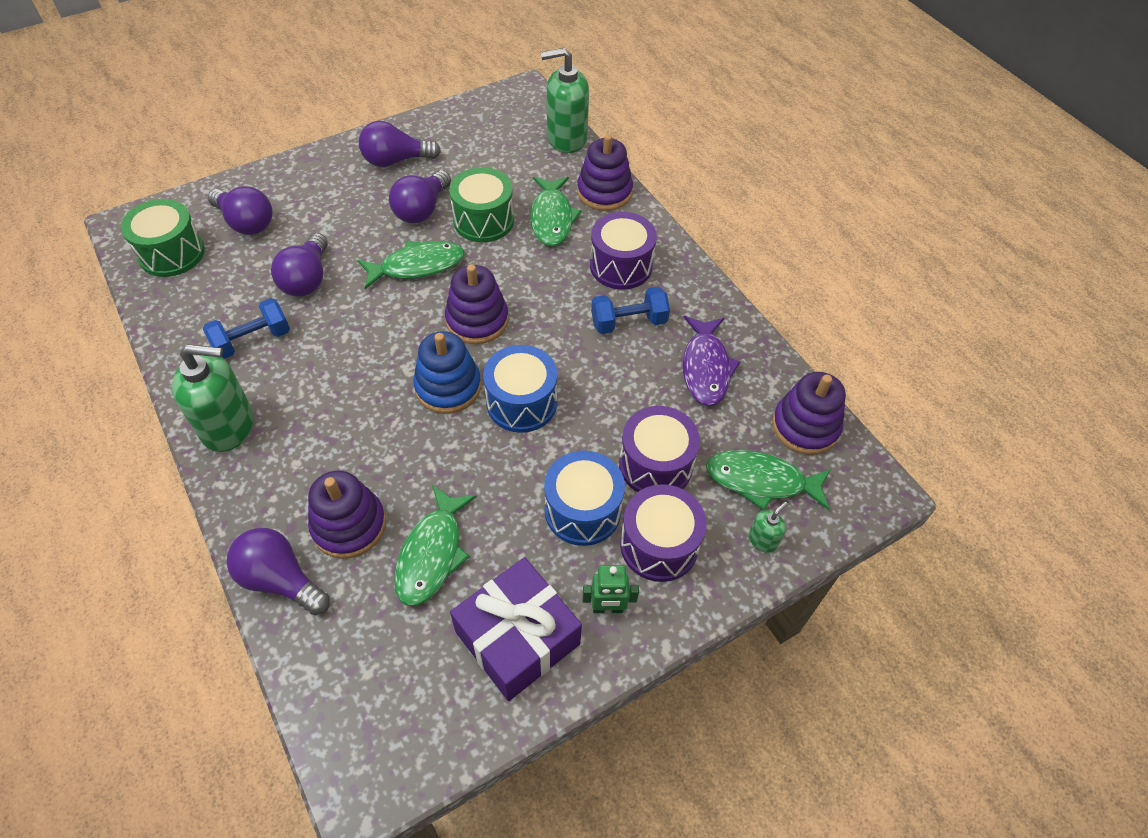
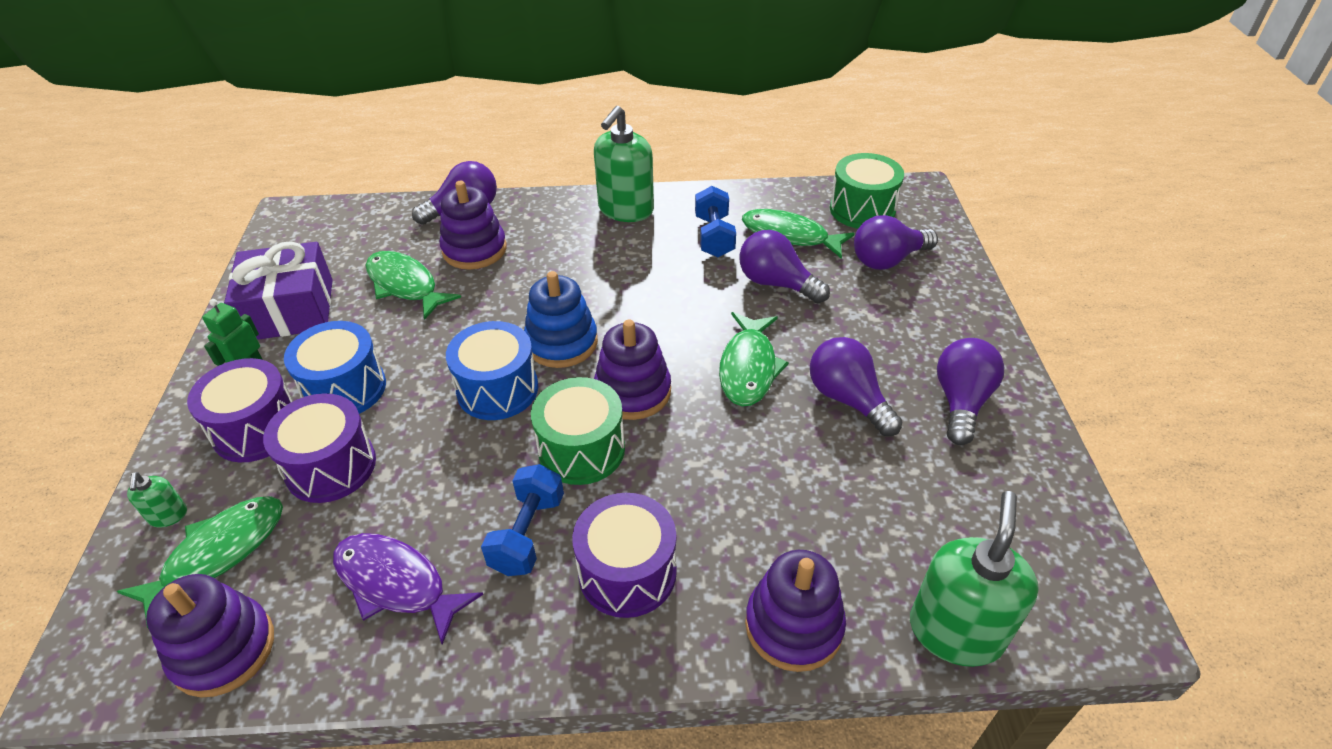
camera: 120 degrees right, 10 degrees down
(483, 220) = (798, 452): green drum -> green drum (581, 449)
(552, 218) = (767, 530): green fish -> green fish (789, 236)

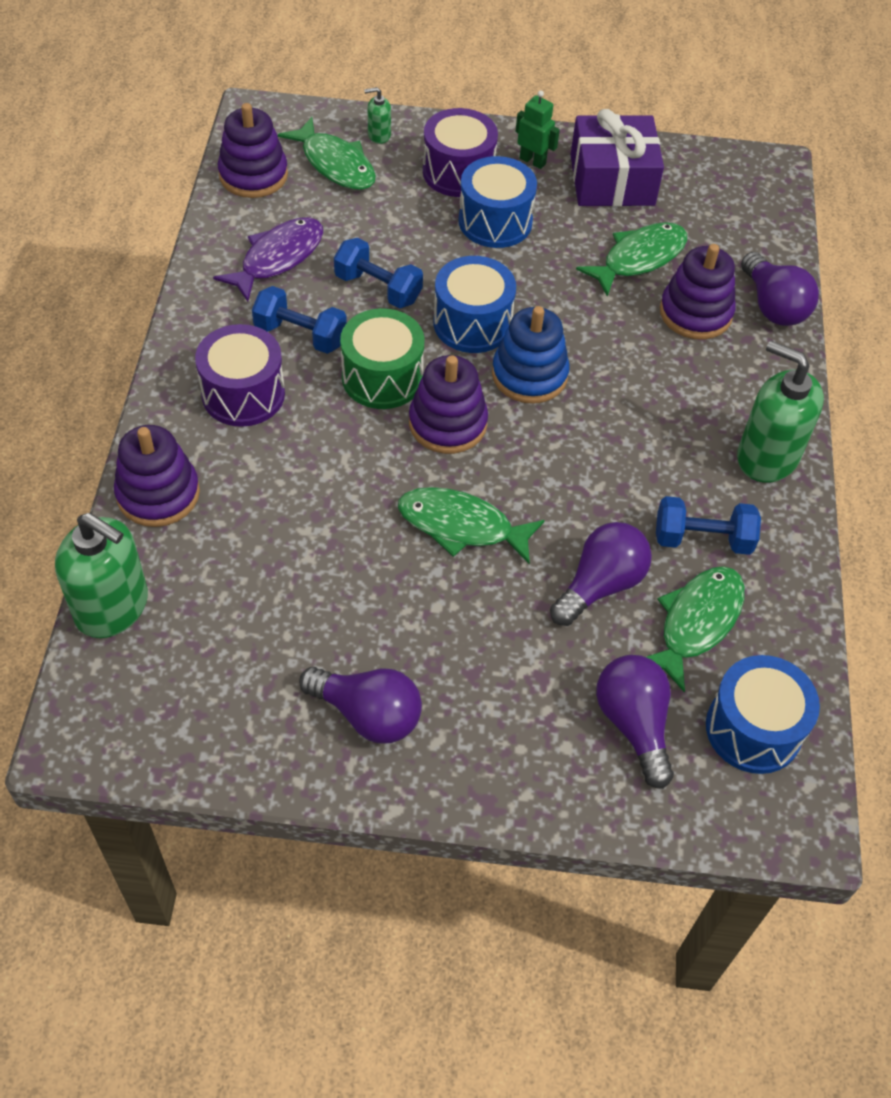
camera: 95 degrees right, 10 degrees up
(331, 466) = (405, 217): purple drum -> none
(449, 473) = (378, 288): none -> blue dumbbell
(848, 399) = (396, 605): purple light bulb -> none
(862, 209) = (753, 729): green drum -> blue drum

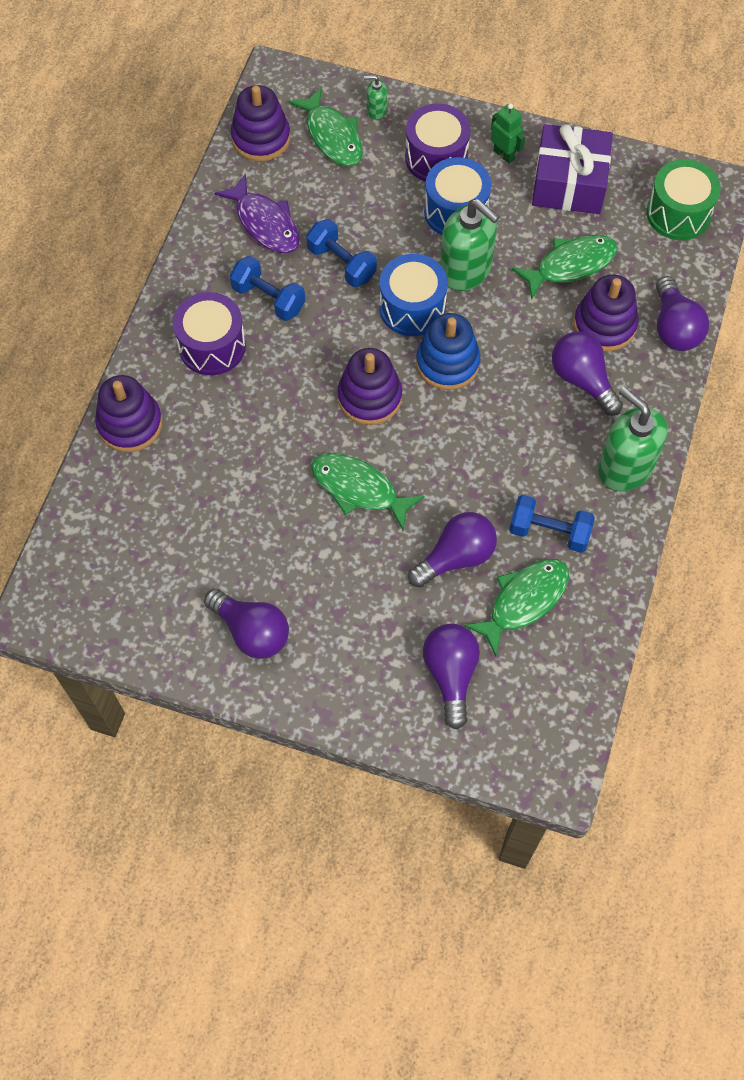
camera: 15 degrees right, 10 degrees up
(112, 607) = (79, 513): green soap dispenser -> green soap dispenser (465, 270)
(278, 258) = (265, 223): purple fish -> purple fish turned 90 degrees clockwise
(382, 377) = (326, 347): green drum -> green drum (678, 213)
(689, 372) = (582, 380): none -> purple light bulb
(753, 729) = (542, 695): blue drum -> none

